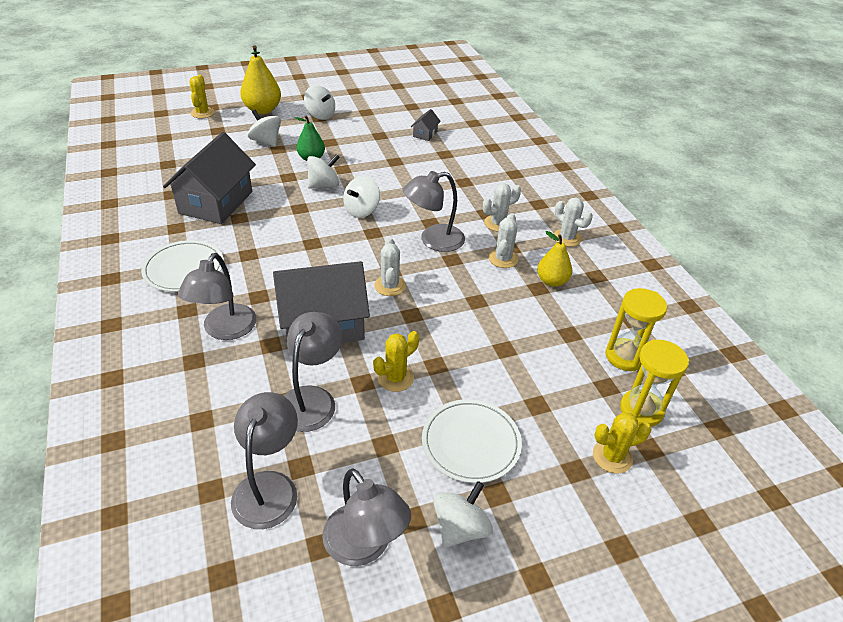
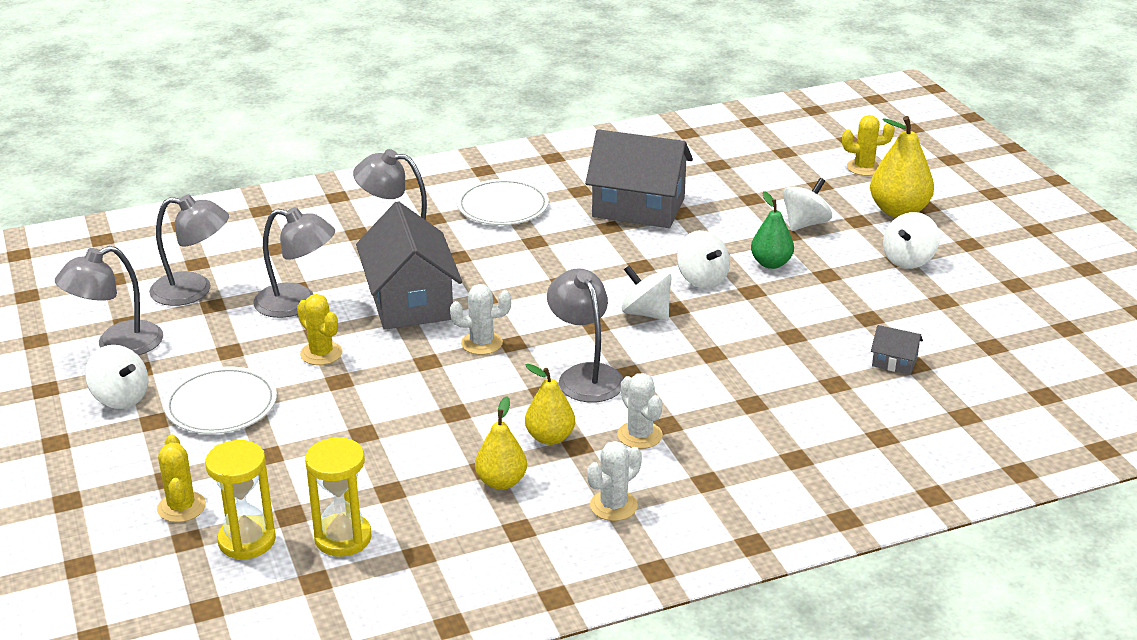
camera: 90 degrees right, 10 degrees down
(503, 259) = (550, 437): white cactus -> yellow pear

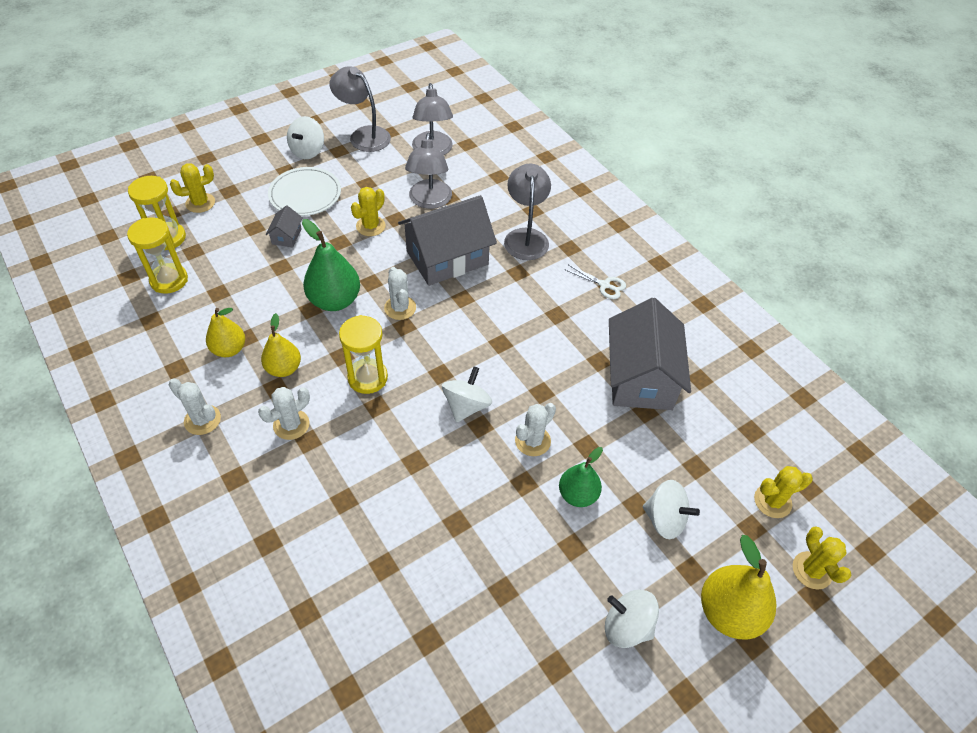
camera: 75 degrees right, 20 degrees up
(448, 391) = (335, 300): none -> green pear
(503, 206) = (604, 285): white plate -> white scissors
(585, 375) = (367, 378): grey lamp -> yellow hourglass
(702, 279) = (532, 441): white spinning top -> white cactus
(795, 170) = (772, 501): none -> yellow cactus
(894, 362) = (428, 619): grey house -> grey house (286, 236)

